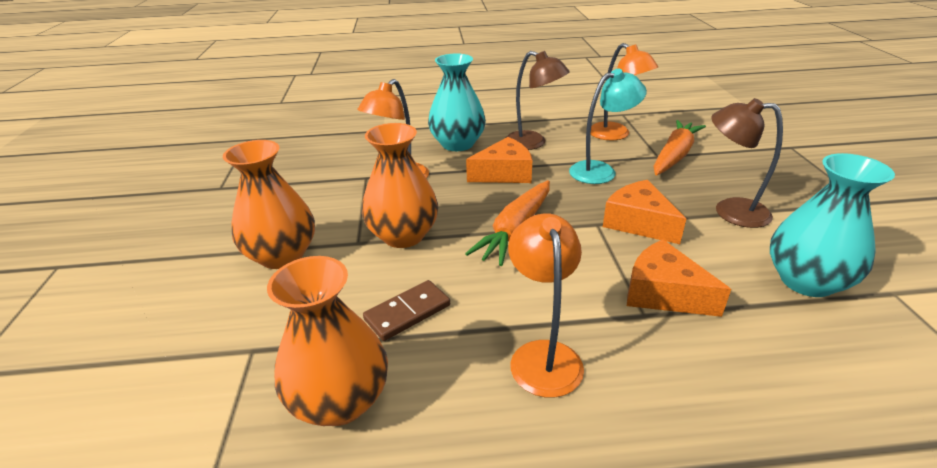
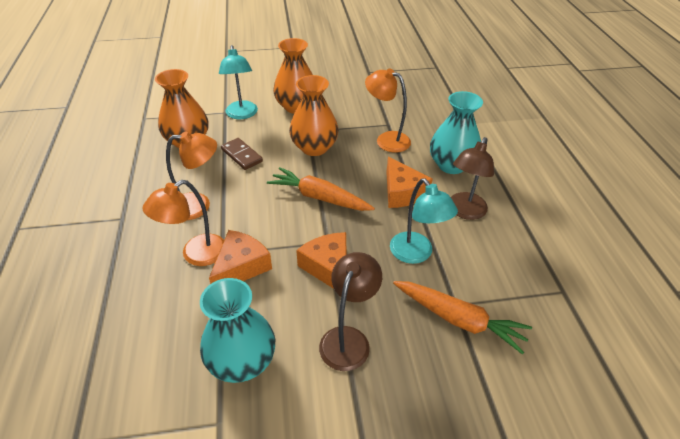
camera: 85 degrees right, 10 degrees up
(275, 322) = (242, 114): none -> turquoise lamp
(615, 135) = (500, 276): orange lamp -> orange lamp (196, 255)
(638, 223) = (328, 267): orange cheese -> orange cheese turned 75 degrees counterclockwise

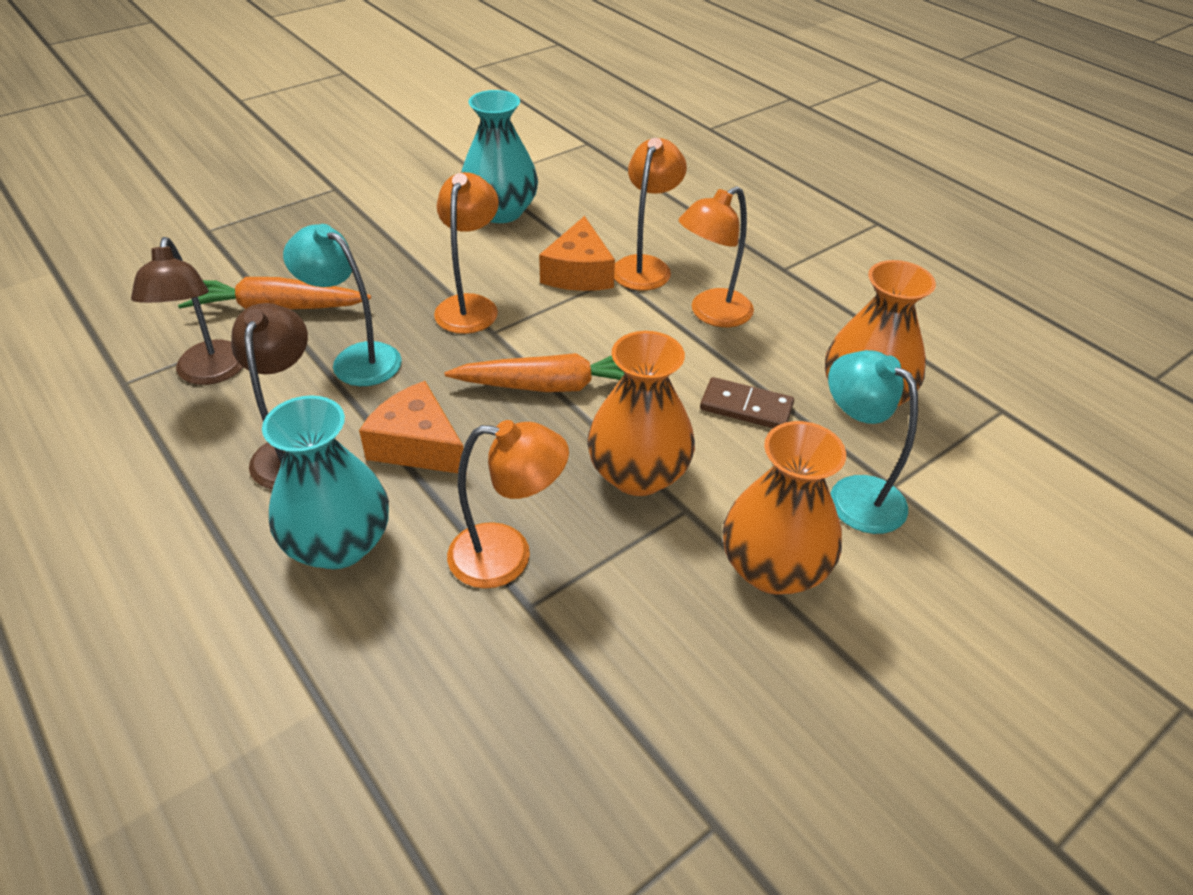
camera: 150 degrees right, 0 degrees up
(328, 267) = (470, 306): orange cheese -> orange lamp
(348, 339) = (403, 255): brown lamp -> brown lamp (209, 373)

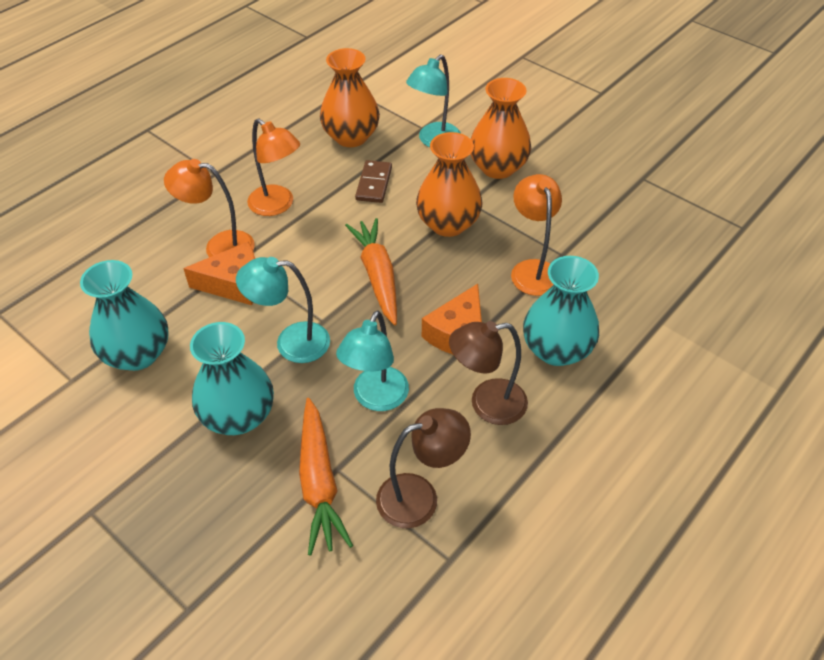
camera: 100 degrees left, 5 degrees up
(389, 265) = (238, 416): none -> turquoise vase
(470, 306) = (291, 342): orange lamp -> turquoise lamp

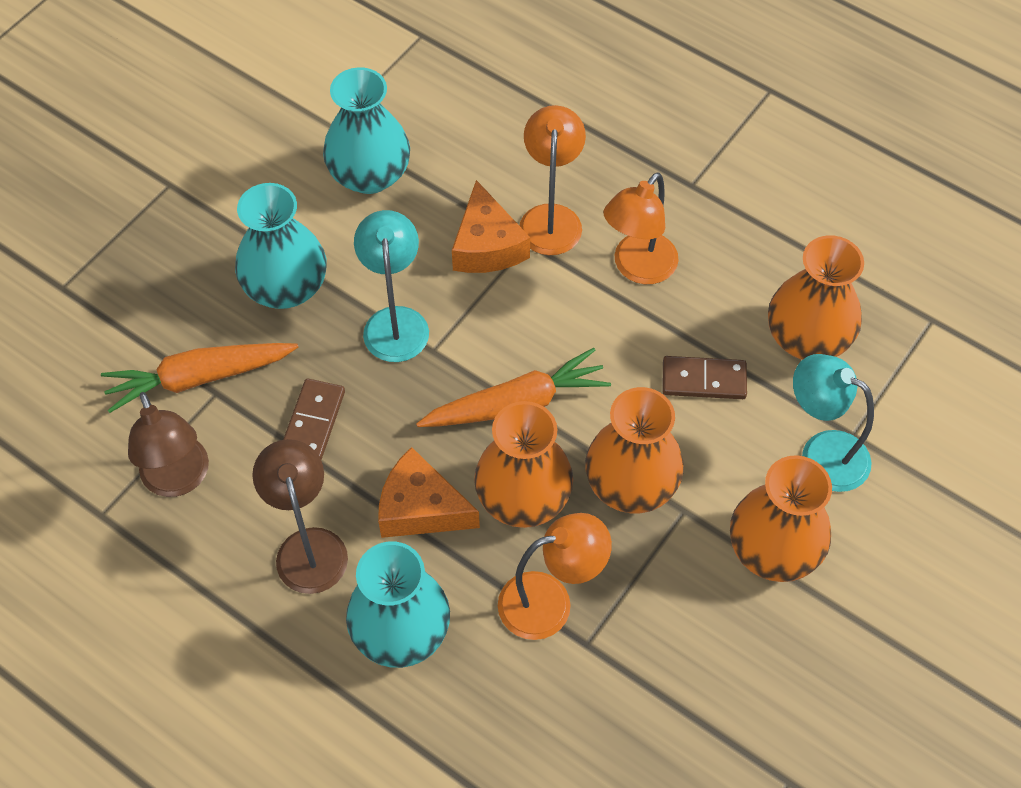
camera: 85 degrees right, 10 degrees up
(376, 398) = (313, 422): turquoise lamp -> brown domino
(454, 277) = (523, 498): none -> orange vase

